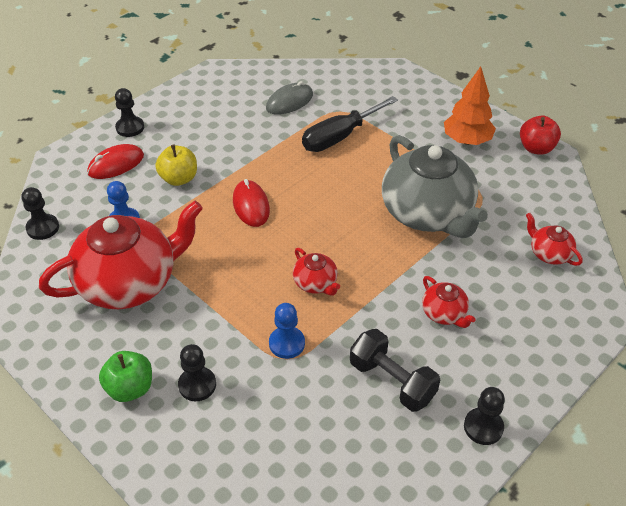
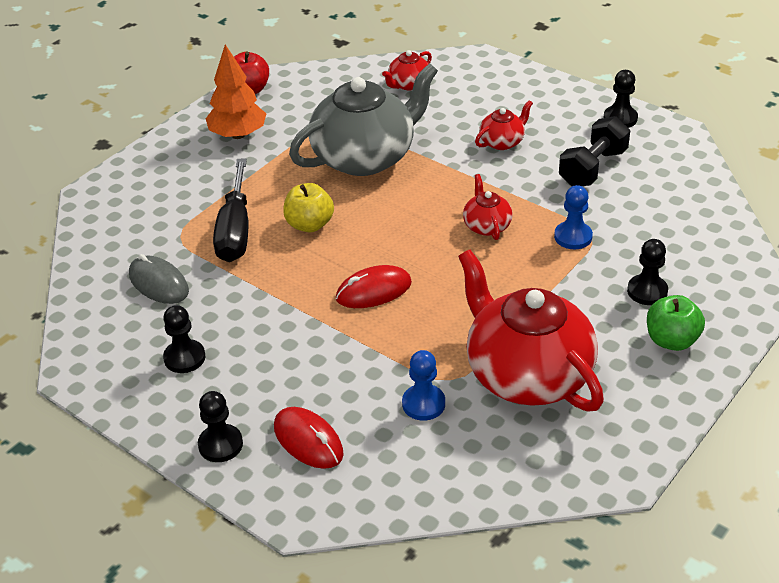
camera: 95 degrees left, 5 degrees down
(43, 228) = (453, 489): black pawn -> black pawn (184, 358)
(179, 179) = (332, 366): yellow apple -> yellow apple (309, 224)
(316, 283) = (486, 226): red teapot -> red teapot turned 60 degrees counterclockwise
(339, 137) = (235, 231): black screwdriver -> black screwdriver turned 45 degrees clockwise

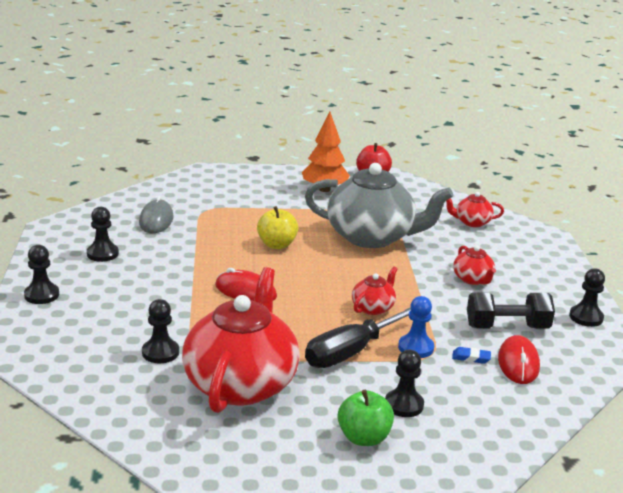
camera: 45 degrees right, 15 degrees down
(235, 231) = (235, 224): black screwdriver -> black screwdriver (350, 352)
(308, 440) = (78, 323): red mouse -> red mouse (518, 363)
(423, 404) = (160, 352): blue pawn -> black pawn
(502, 142) = (473, 279): red teapot -> red teapot turned 60 degrees clockwise
(617, 214) = (471, 358): none -> blue eraser

